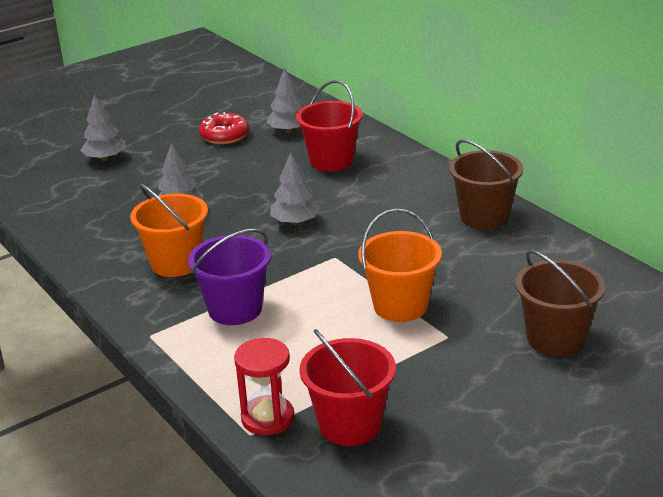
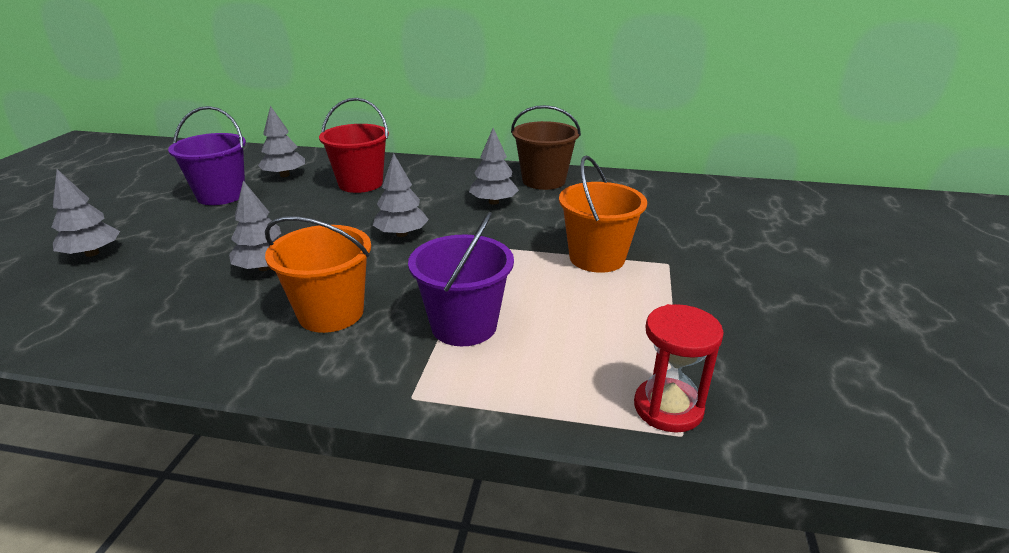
camera: 45 degrees left, 0 degrees up
(224, 136) = (221, 195): red donut -> purple bucket
(350, 425) = (737, 369): red bucket -> none
(405, 221) = (494, 202): none -> grey tree
(555, 339) = (730, 233): brown bucket -> none

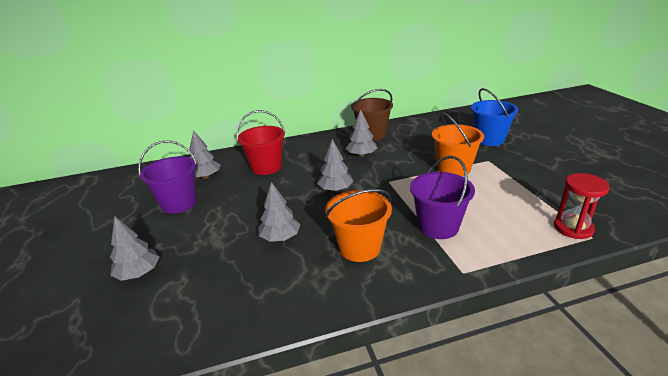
camera: 25 degrees left, 0 degrees up
(713, 234) = (489, 139): none -> blue bucket

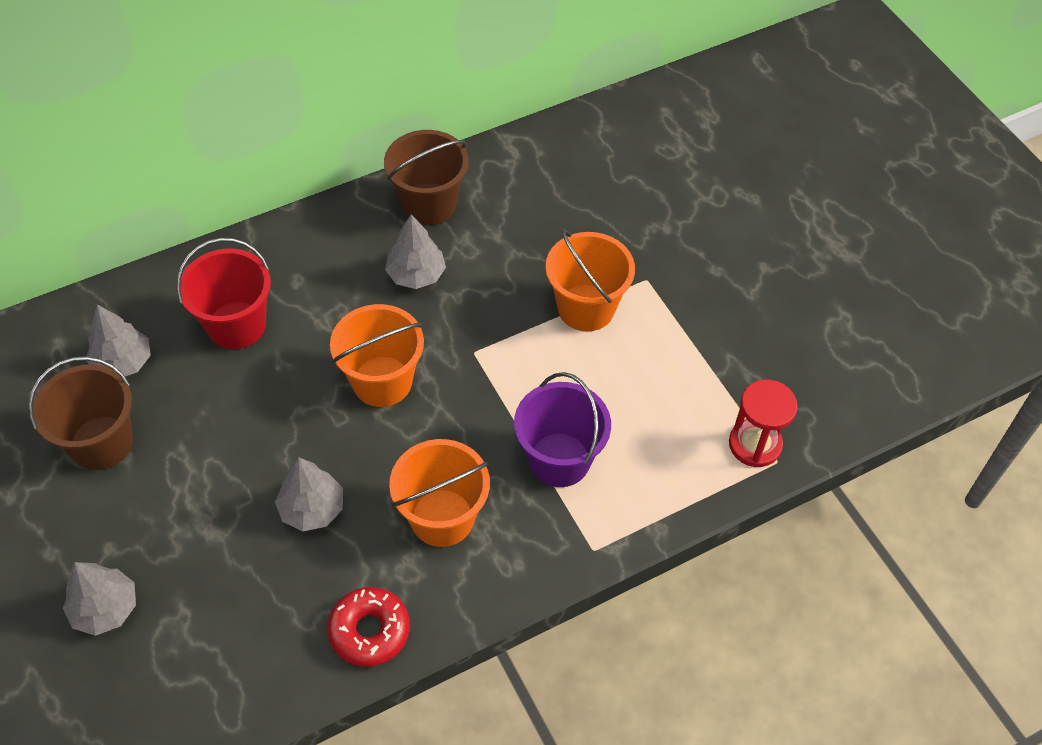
camera: 15 degrees left, 25 degrees up
(179, 203) = (101, 443): purple bucket -> brown bucket
(298, 302) = (369, 631): none -> red donut
(335, 189) = (382, 381): grey tree -> orange bucket
(489, 139) = (653, 211): blue bucket -> none

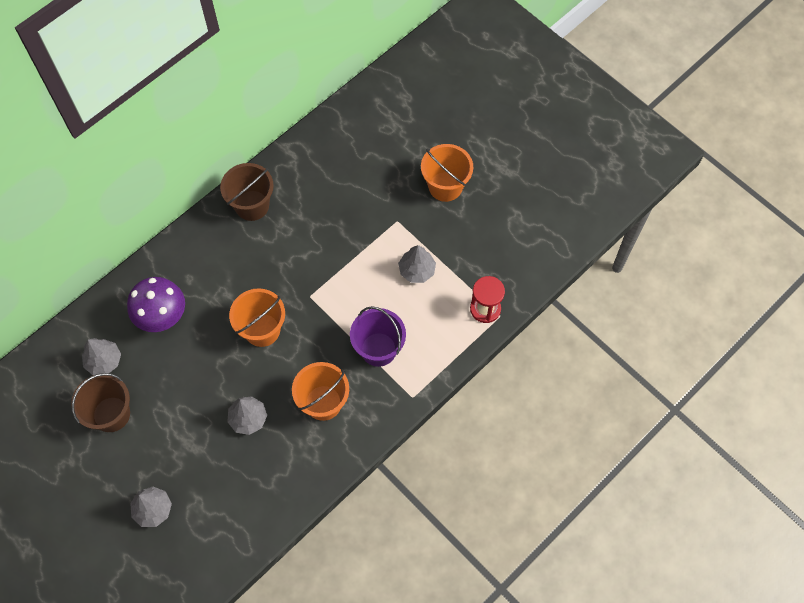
camera: 15 degrees left, 10 degrees up
(236, 325) = (163, 318): red bucket -> purple mushroom
(369, 631) = (304, 479): red donut -> none
(416, 274) = (259, 255): grey tree -> grey tree (417, 270)
(586, 308) = (366, 249): orange bucket -> orange bucket (445, 186)

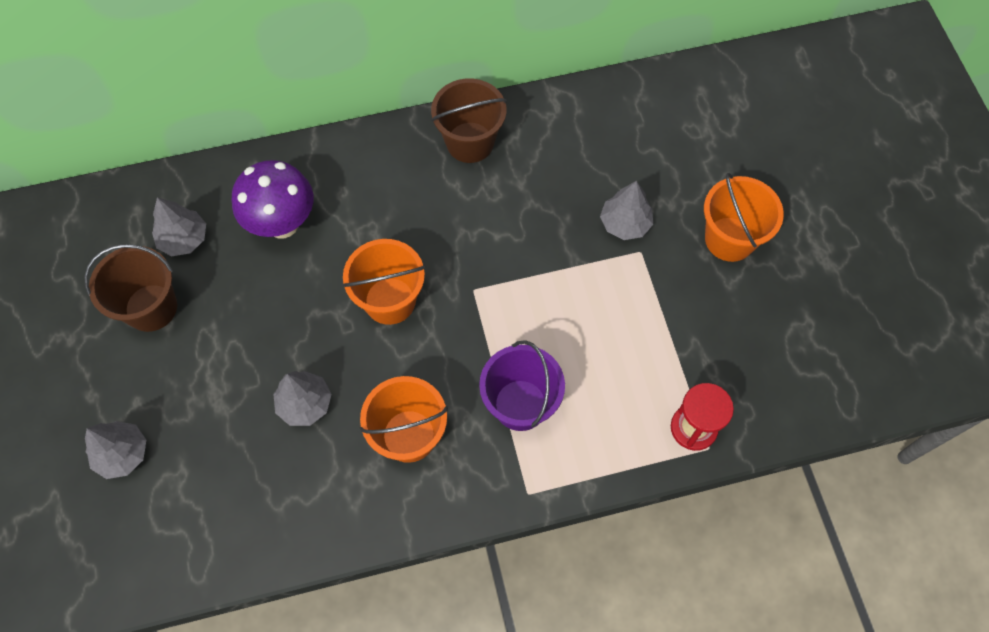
camera: 30 degrees right, 0 degrees up
(417, 270) = (630, 328): grey tree -> grey tree (625, 223)

